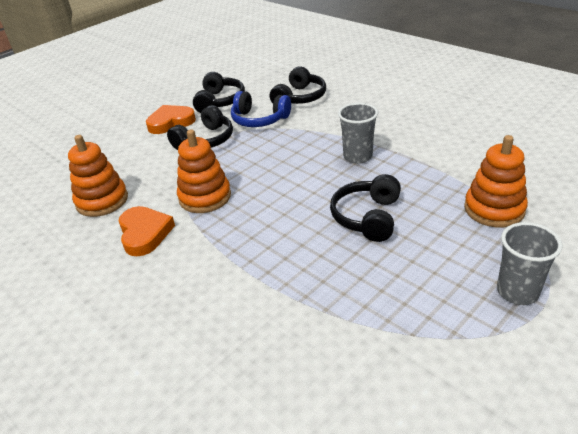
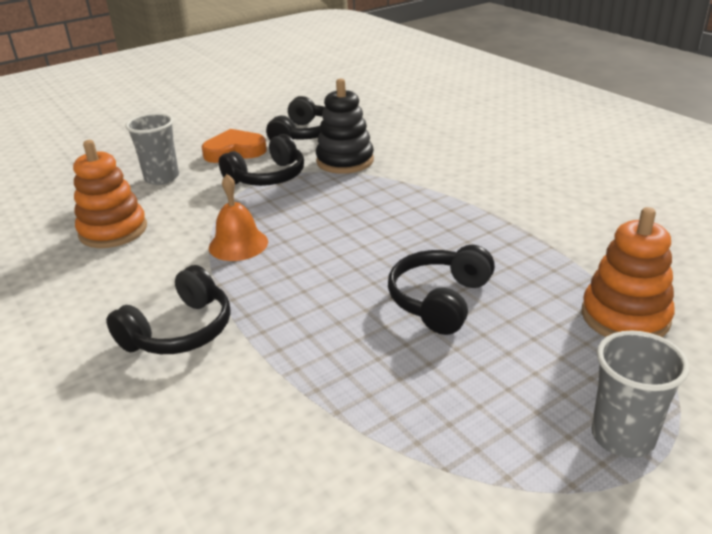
camera: 10 degrees right, 5 degrees down
(144, 233) = (146, 277): orange heart -> none
(205, 197) = (238, 244): orange stacking toy -> orange bell
(259, 119) = (345, 161): blue headphones -> black stacking toy
(300, 98) = (407, 141): black headphones -> black headphones (180, 331)
(357, 156) = (456, 222): grey cup -> grey cup (162, 178)

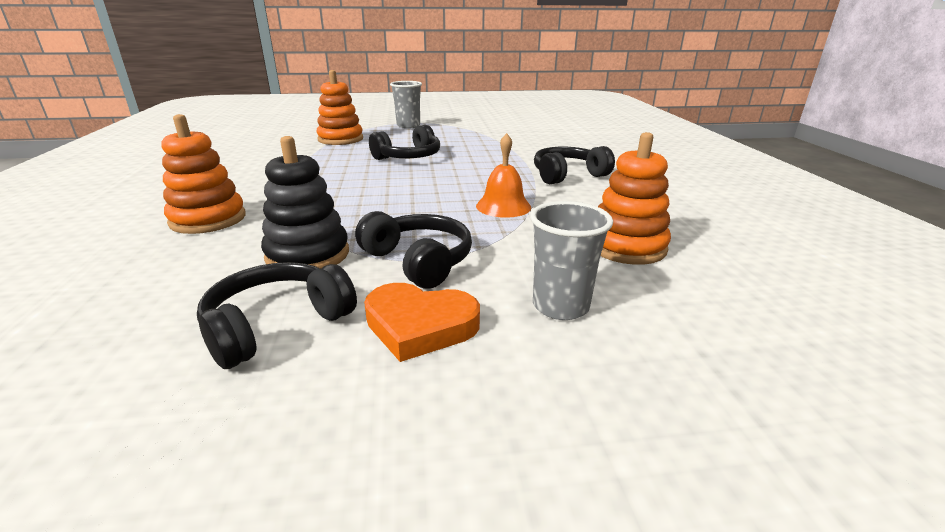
camera: 155 degrees left, 5 degrees down
(267, 177) = (418, 261): black headphones -> black headphones turned 60 degrees clockwise
(463, 160) = (208, 219): none -> orange stacking toy

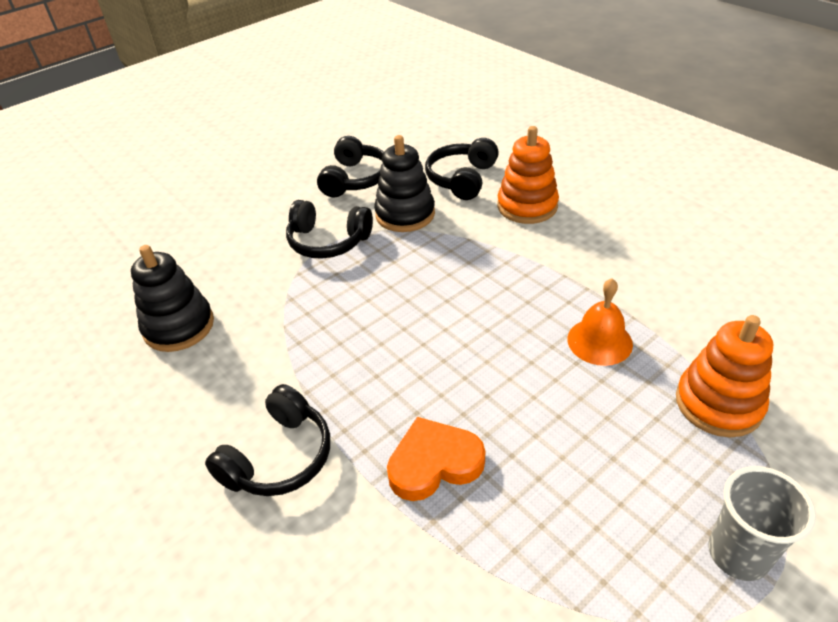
camera: 150 degrees right, 15 degrees up
(409, 157) = (535, 396): black headphones -> black headphones (462, 179)
(420, 325) = (286, 207): orange heart -> orange heart (434, 463)
(503, 206) = (316, 336): orange bell -> orange bell (599, 341)
(560, 306) = (215, 249): grey cup -> none
(626, 246) = (179, 326): orange stacking toy -> black stacking toy

